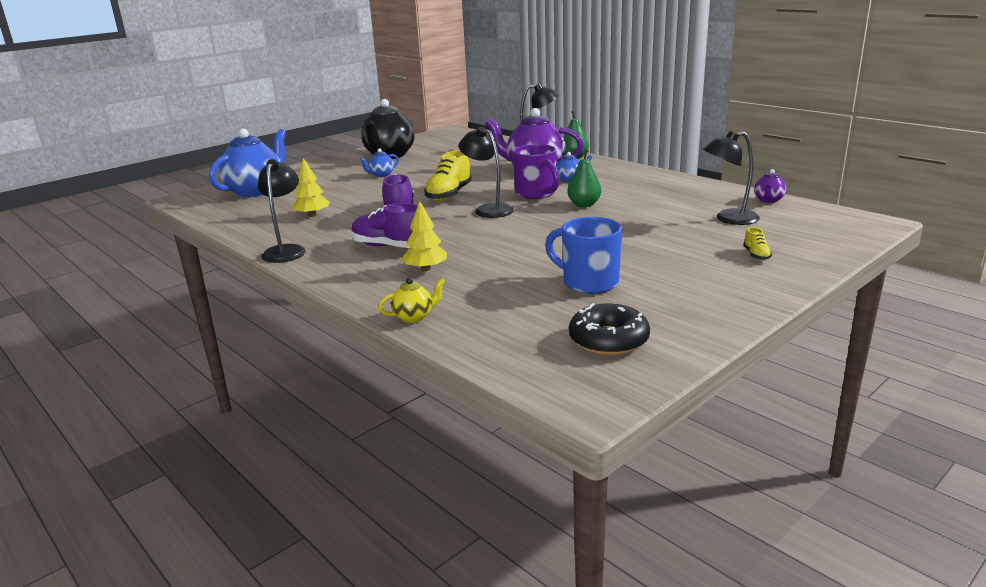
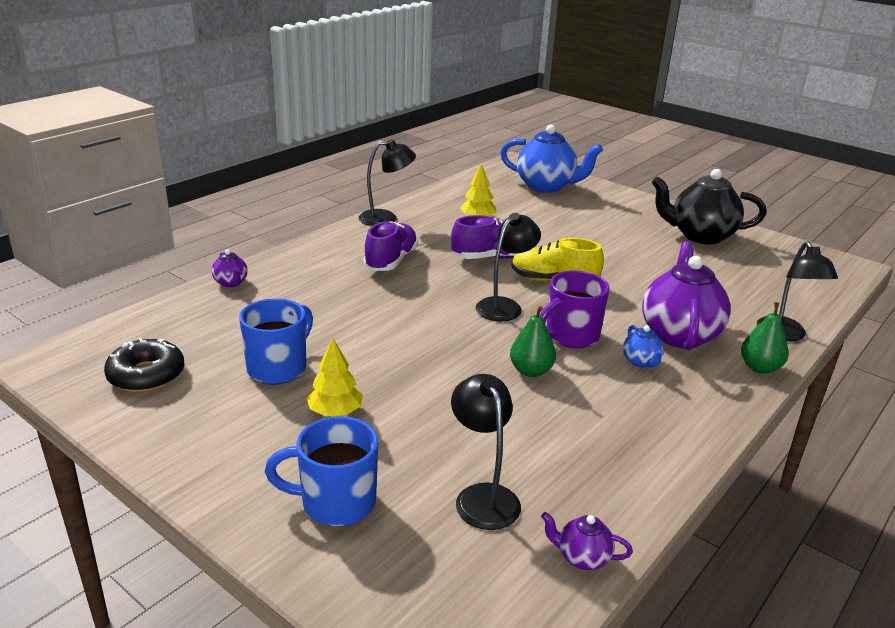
camera: 80 degrees right, 5 degrees up
(381, 175) = (618, 238): blue teapot -> none
(414, 317) = (231, 283): yellow teapot -> purple teapot
(425, 269) = (332, 281): yellow tree -> yellow tree (335, 412)
(756, 255) = (335, 503): yellow shoe -> blue mug

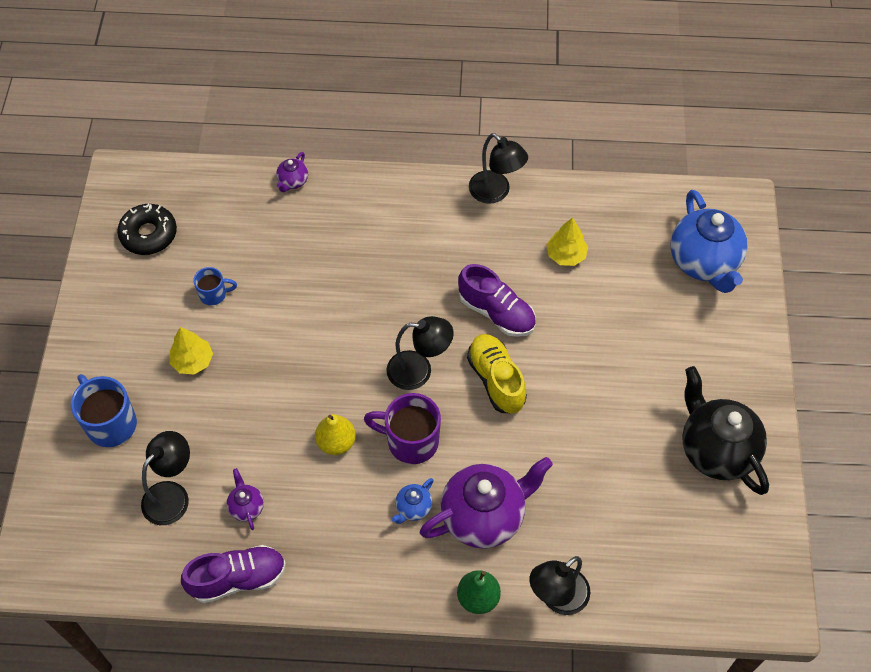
camera: 55 degrees right, 30 degrees up
(278, 368) = (214, 294): blue mug -> blue mug, size x0.56
(391, 261) = (421, 250): purple shoe -> purple shoe (238, 578)
(531, 371) = (336, 442): green pear -> yellow pear
(582, 558) = (156, 578): purple teapot -> purple teapot (246, 507)

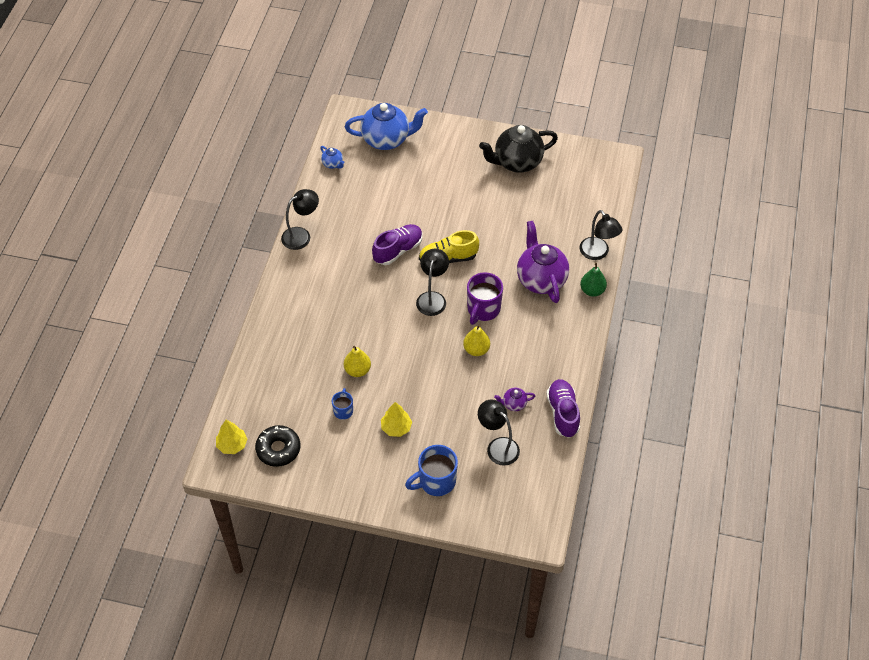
camera: 80 degrees left, 5 degrees down
(280, 299) = (357, 370): none -> yellow pear
(293, 182) = (256, 352): purple teapot -> none
(413, 508) = (529, 314): blue teapot -> blue teapot (333, 164)
(566, 255) = (362, 207): yellow tree -> yellow tree (232, 445)

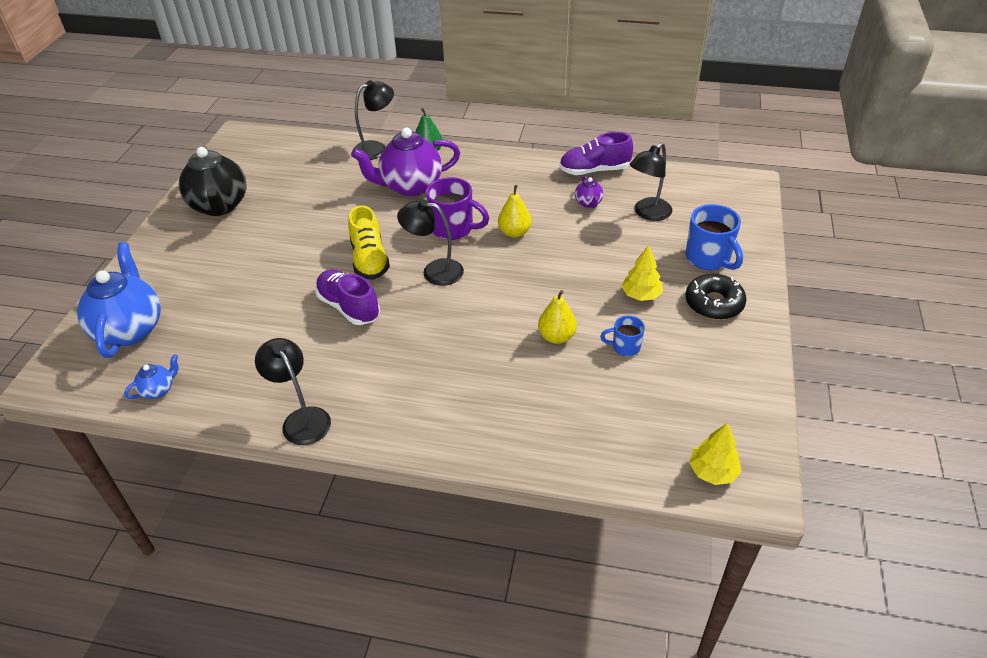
camera: 90 degrees left, 10 degrees down
(278, 449) = (705, 413): black donut -> black donut (714, 303)

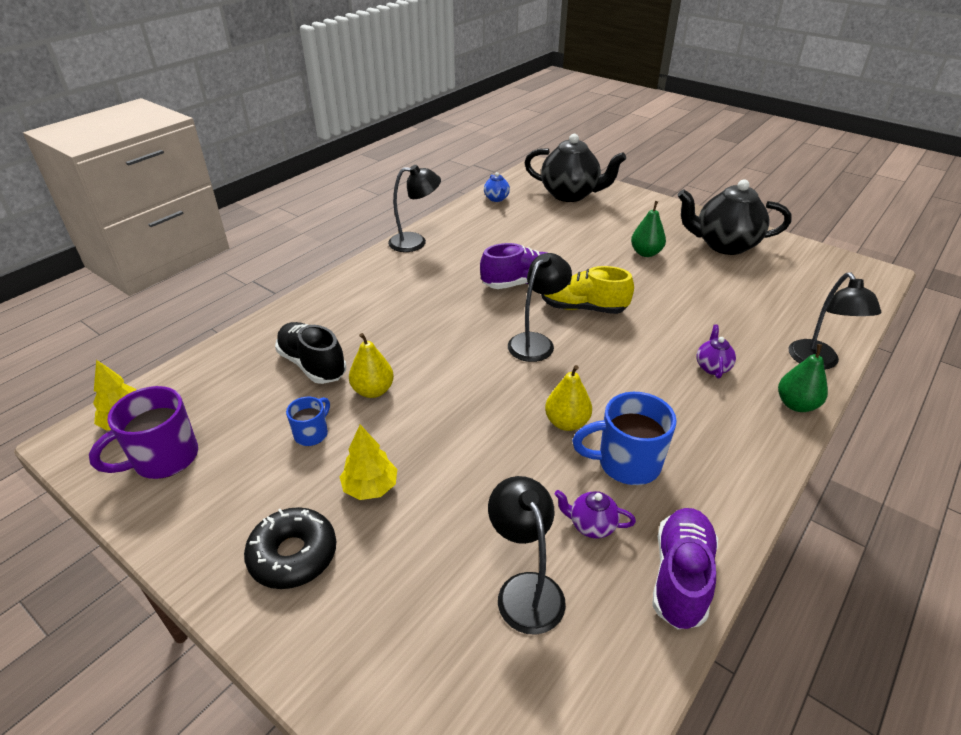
camera: 115 degrees right, 5 degrees down
(130, 329) = (570, 195): blue teapot -> black teapot
(254, 246) = (646, 253): none -> green pear
(410, 186) = (712, 367): purple teapot -> purple teapot, size x0.44
(453, 228) = (604, 376): purple mug -> purple mug (164, 459)
(555, 390) = (312, 365): none -> black shoe
(708, 258) = (373, 607): blue mug -> blue mug (626, 463)

